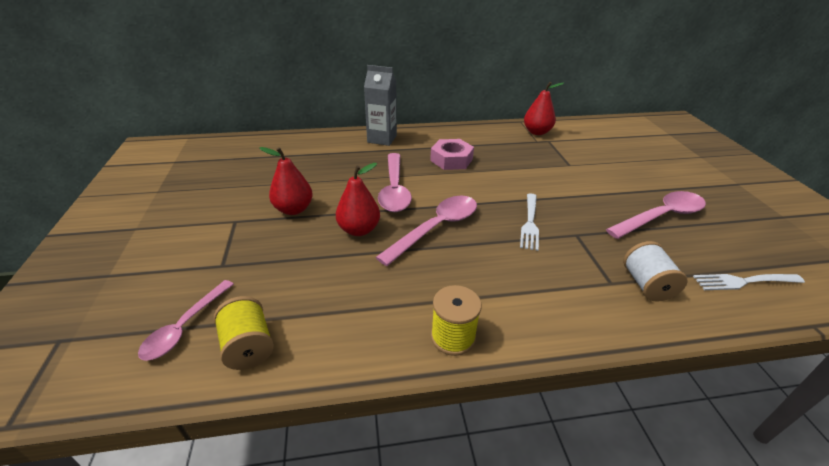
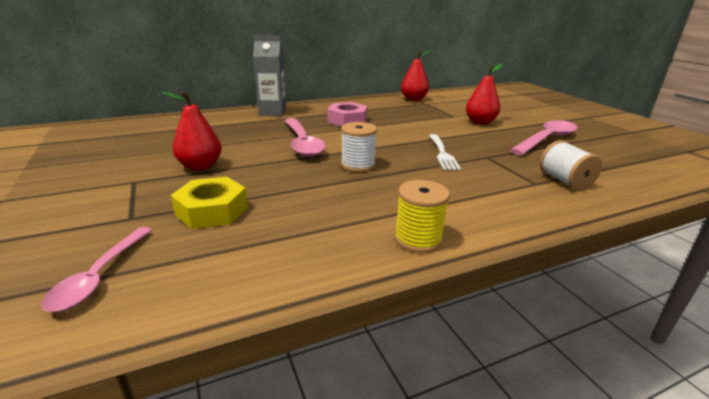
camera: 15 degrees left, 10 degrees down
(248, 346) = (191, 281): yellow spool -> none
(287, 268) = (212, 211): none -> yellow nut
(359, 230) = (279, 174): red pear -> red pear (480, 122)
(436, 228) = (358, 165): pink spoon -> white spool
(744, 281) = (635, 170): white fork -> none

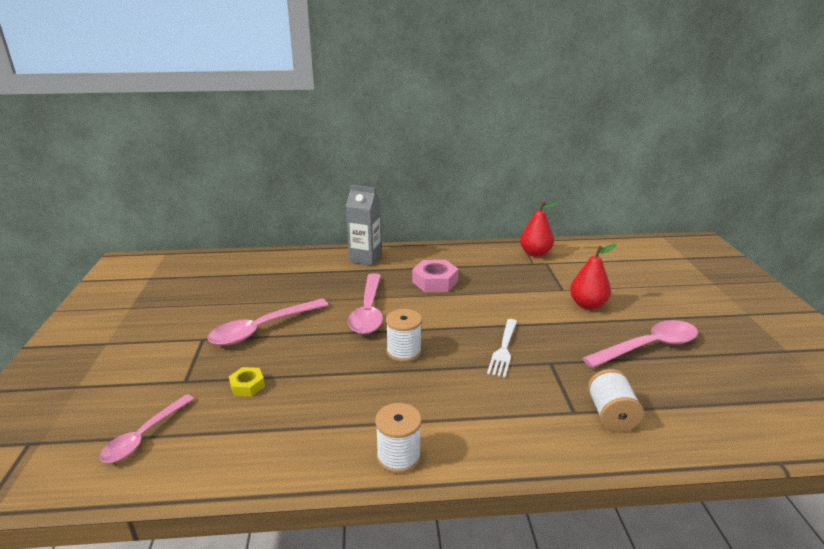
camera: 20 degrees right, 0 degrees up
(200, 166) = (262, 329): red pear -> pink spoon
(212, 211) = (247, 385): yellow nut -> yellow nut, size x0.58
(418, 239) = (398, 456): yellow spool -> white spool

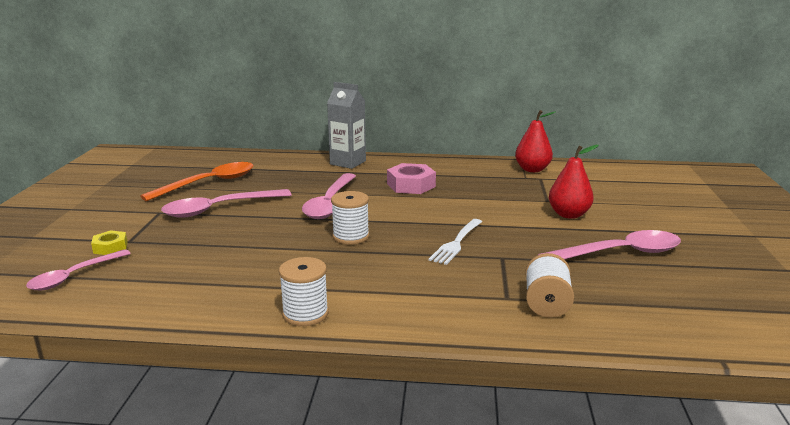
camera: 10 degrees right, 5 degrees down
(239, 296) = (209, 183): none -> orange spoon
(247, 385) = (185, 249): yellow nut -> yellow nut (110, 247)

